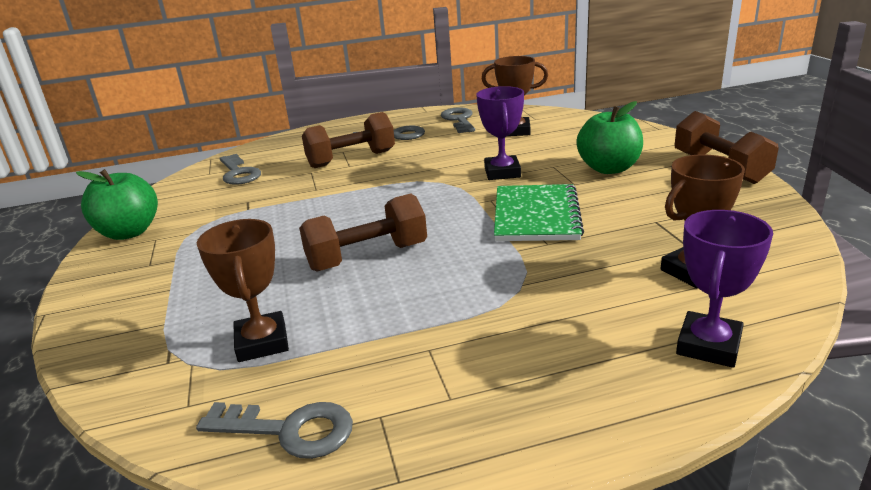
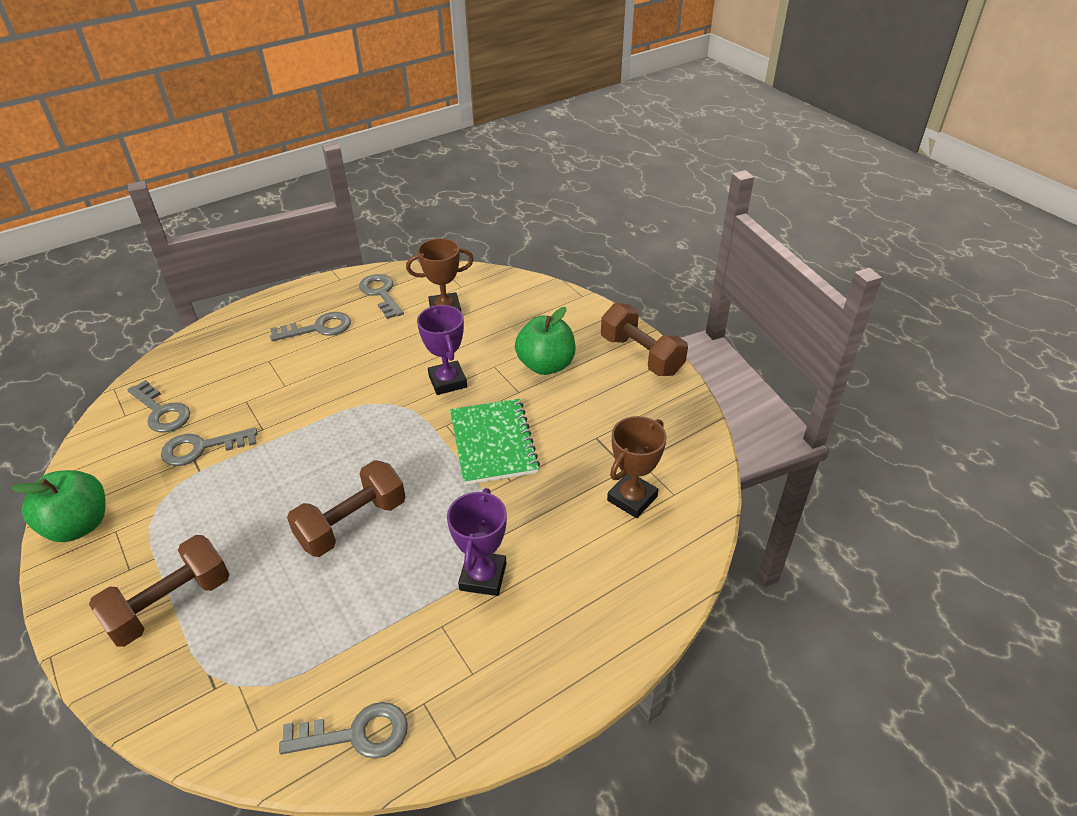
camera: 20 degrees left, 15 degrees up
(258, 196) = (201, 448): none -> grey key
(262, 342) = (294, 648): brown trophy -> none
(351, 159) = (283, 374): brown dumbbell -> brown dumbbell (170, 604)
(708, 345) = (650, 580): purple trophy -> purple trophy (483, 577)

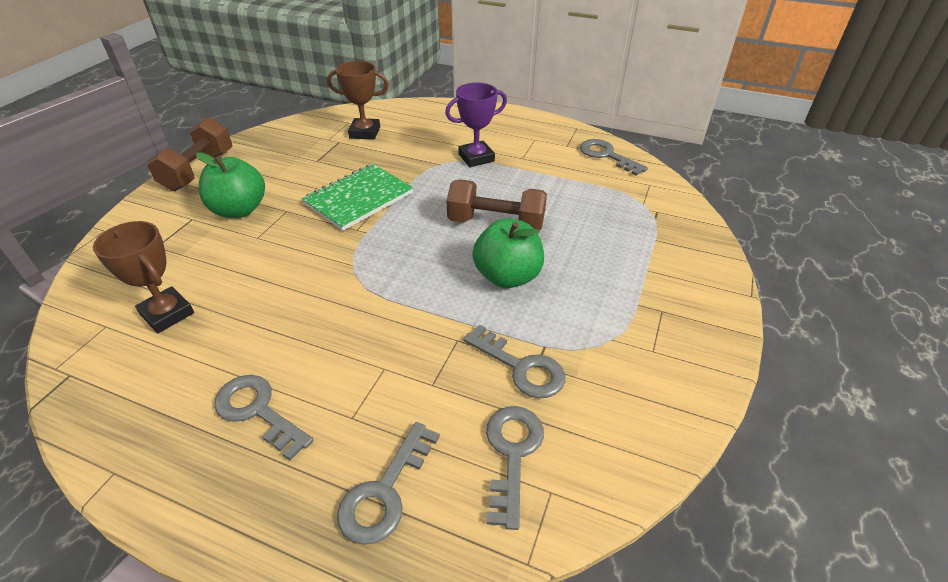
camera: 125 degrees left, 0 degrees up
(79, 525) = (681, 382): green apple -> green apple (507, 276)
(170, 604) = (649, 266): brown dumbbell -> none
(381, 294) = (146, 394): grey key -> grey key (385, 491)
(447, 381) = (298, 254): purple trophy -> none

